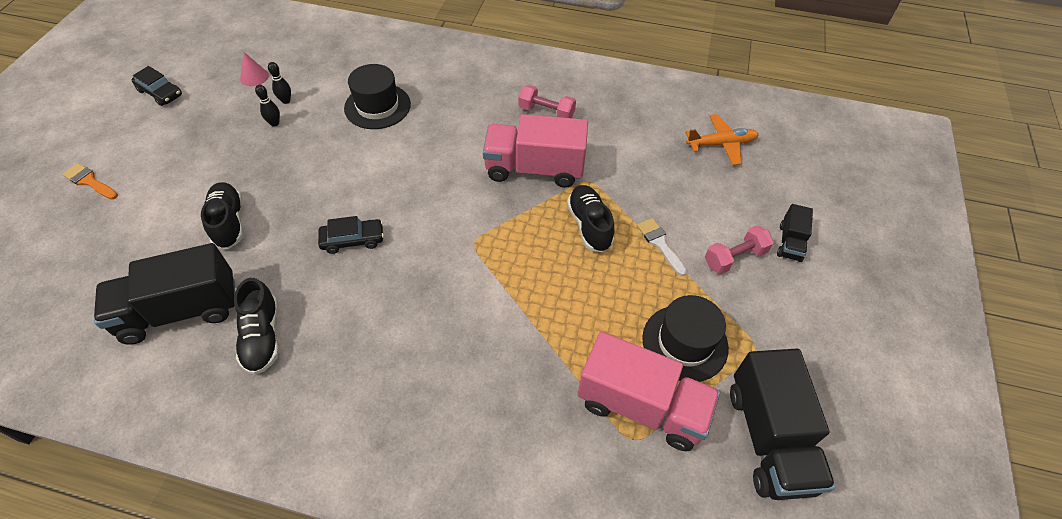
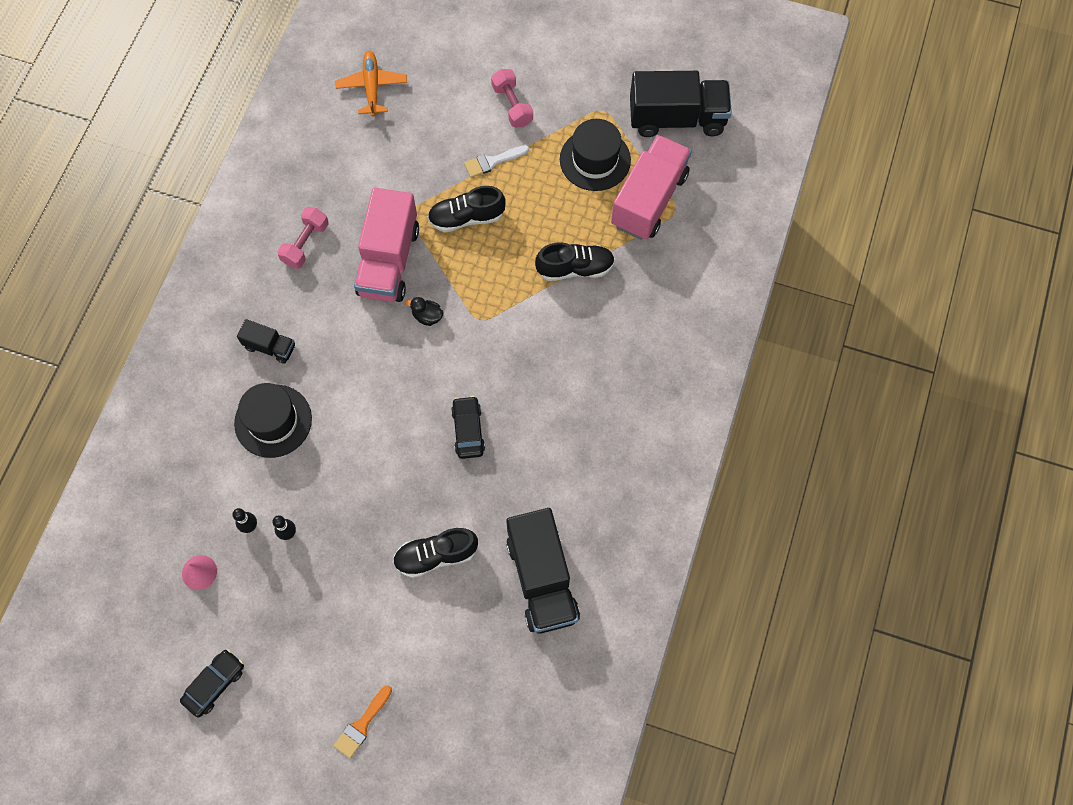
camera: 85 degrees left, 15 degrees up
(263, 337) = (574, 498): black shoe -> black shoe (575, 268)
(476, 201) = (427, 316): none -> black duck
(790, 243) = (499, 59): black truck -> black truck (270, 347)

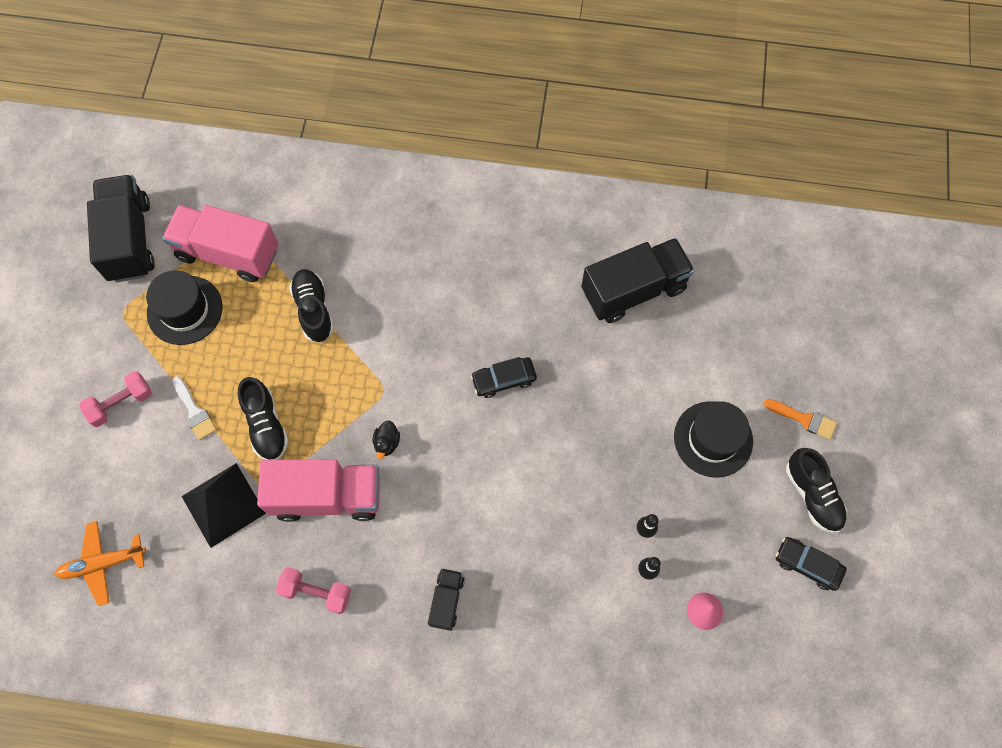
camera: 100 degrees left, 0 degrees up
(273, 421) = (530, 576): black hat -> black hat (713, 439)
(401, 178) = (223, 504): none -> black pyramid
(436, 555) = (634, 385): black shoe -> black shoe (812, 495)

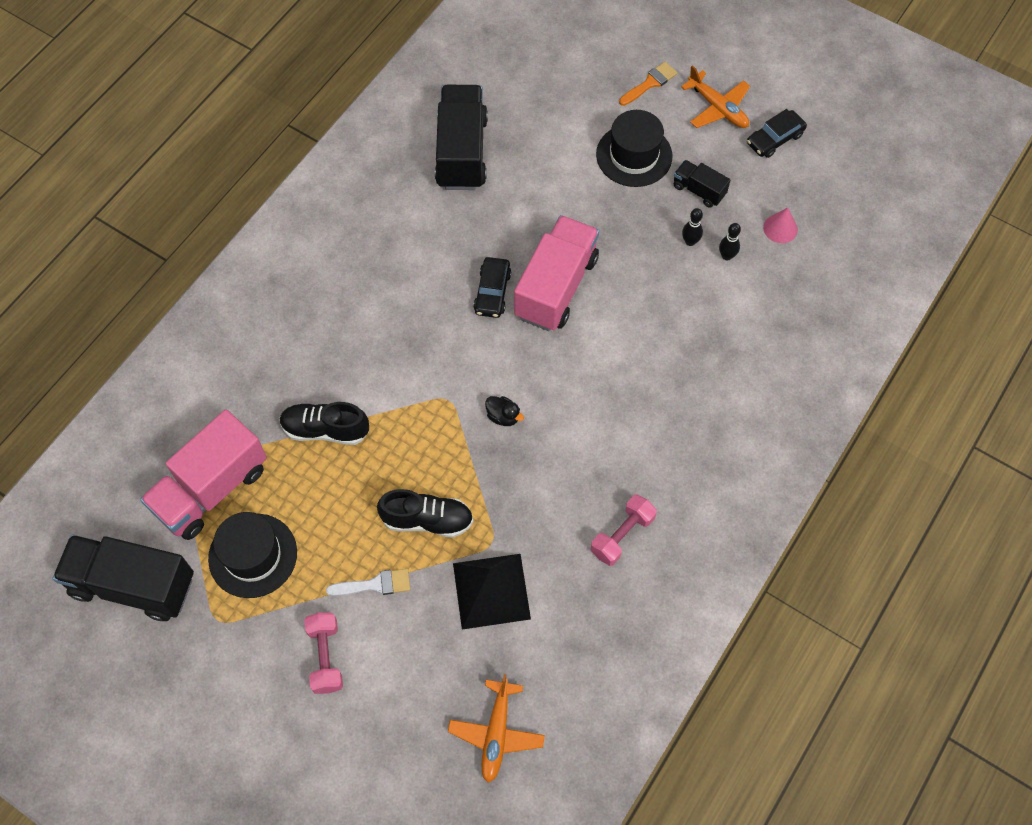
camera: 65 degrees left, 5 degrees down
(327, 496) = (530, 490): pink truck -> pink truck (556, 287)
(446, 601) = (681, 425): black truck -> black truck (699, 190)
(812, 495) = (718, 108): black shoe -> orange plane

